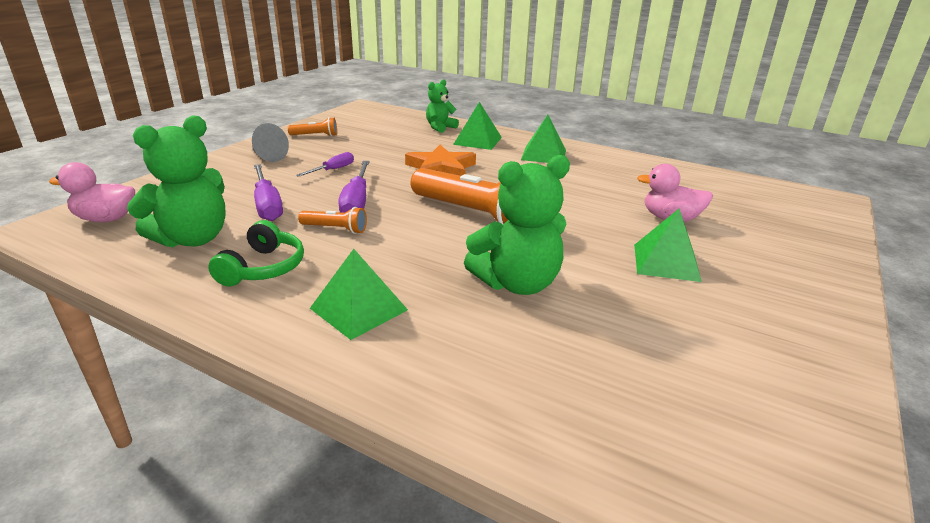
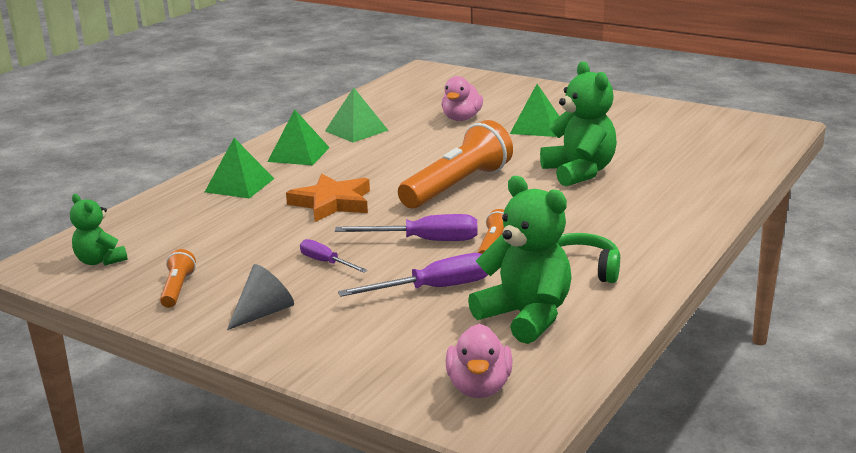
camera: 85 degrees left, 5 degrees down
(358, 309) = (632, 224): green pyramid -> green pyramid (356, 130)
(440, 127) = (176, 207): green teddy bear -> green teddy bear (100, 261)

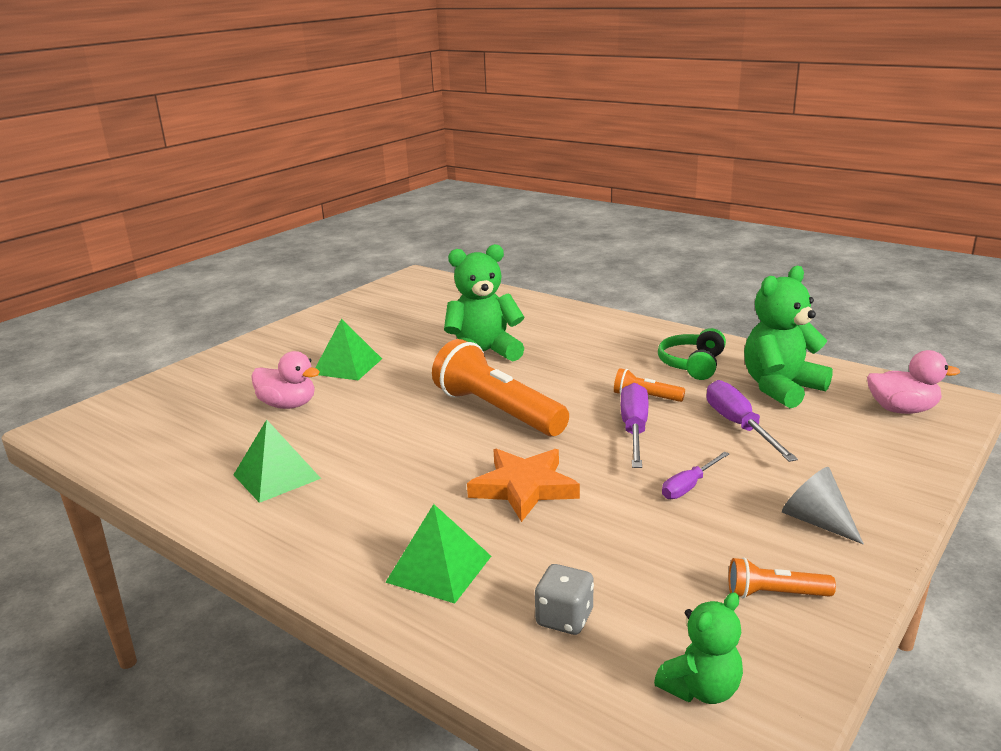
camera: 85 degrees left, 0 degrees up
(178, 222) = (564, 618): none -> grey dice
(299, 154) = (342, 521): green pyramid -> none

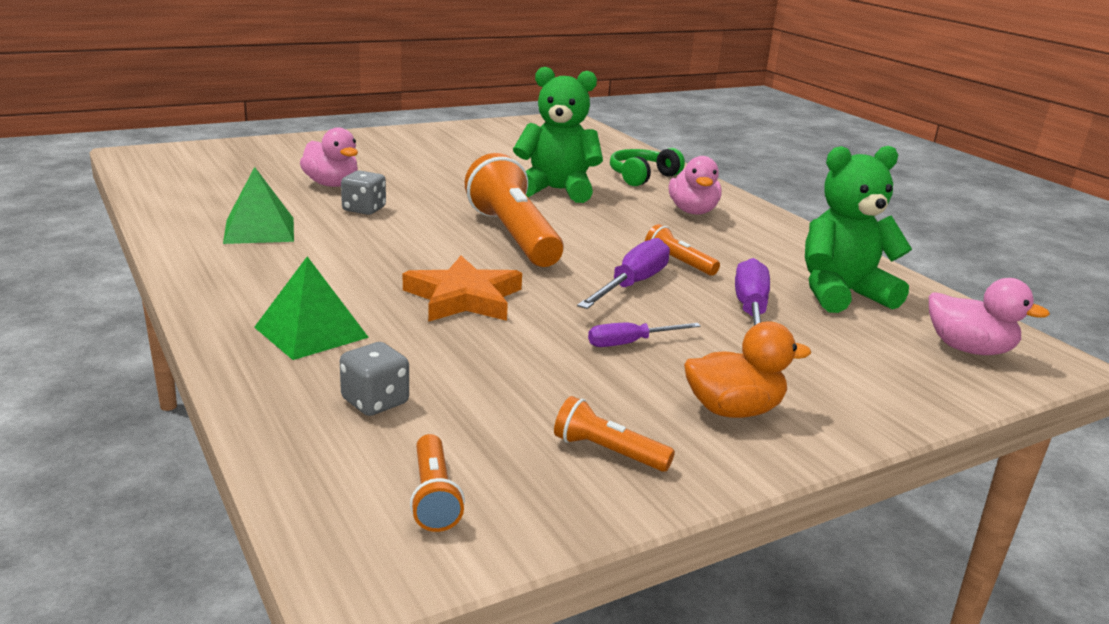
camera: 20 degrees right, 0 degrees up
(346, 423) = (364, 209): none -> grey dice
(347, 366) = (418, 170): green pyramid -> none
(606, 342) = (693, 211): none -> pink duck
(692, 364) = (765, 250): green headphones -> green headphones (642, 177)
(701, 689) = (434, 496): green teddy bear -> orange flashlight
(816, 521) = (733, 410): grey cone -> orange duck

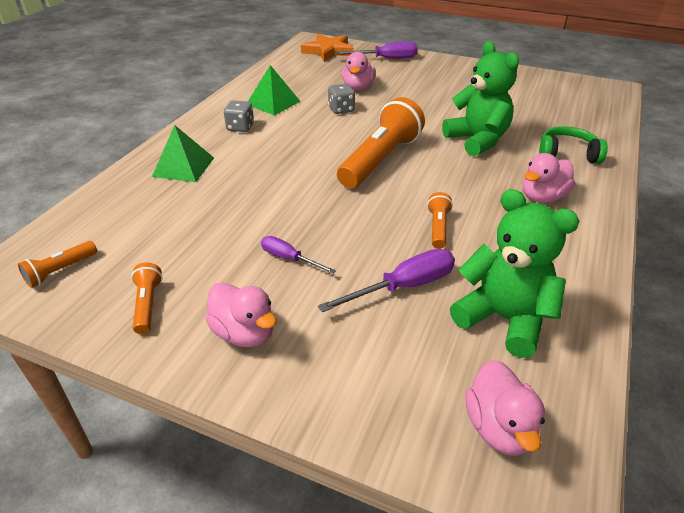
camera: 55 degrees right, 15 degrees up
(375, 402) = (133, 215): grey dice -> grey dice (240, 127)
(463, 298) = (274, 184): orange star -> orange star (328, 51)
(632, 285) = (374, 225): purple screwdriver -> purple screwdriver (386, 59)
(733, 410) = (244, 333): orange duck -> pink duck

